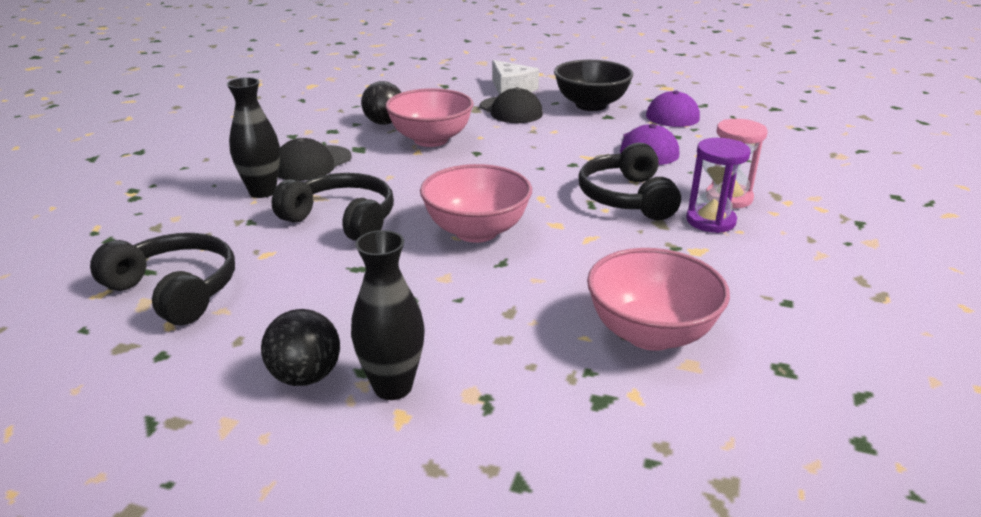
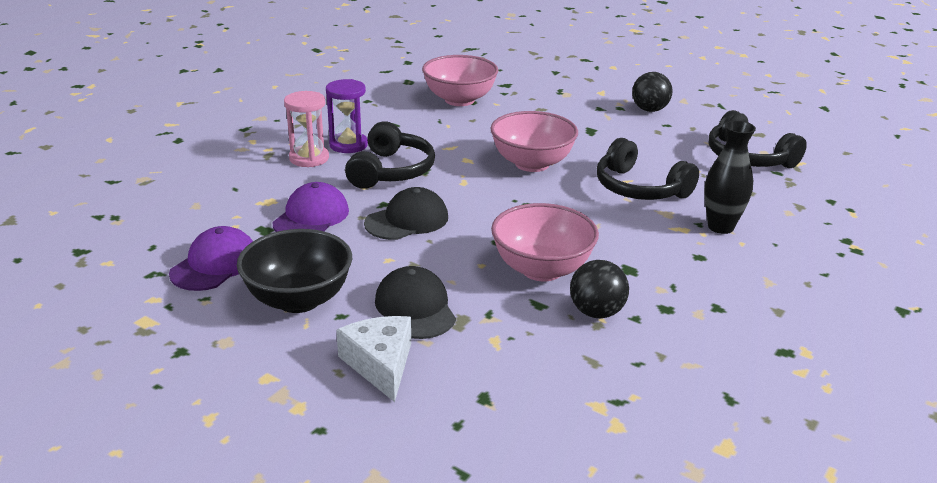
camera: 165 degrees left, 0 degrees up
(312, 163) = (680, 255): black cap -> black cap (407, 220)
(393, 387) = (604, 101): black vase -> none

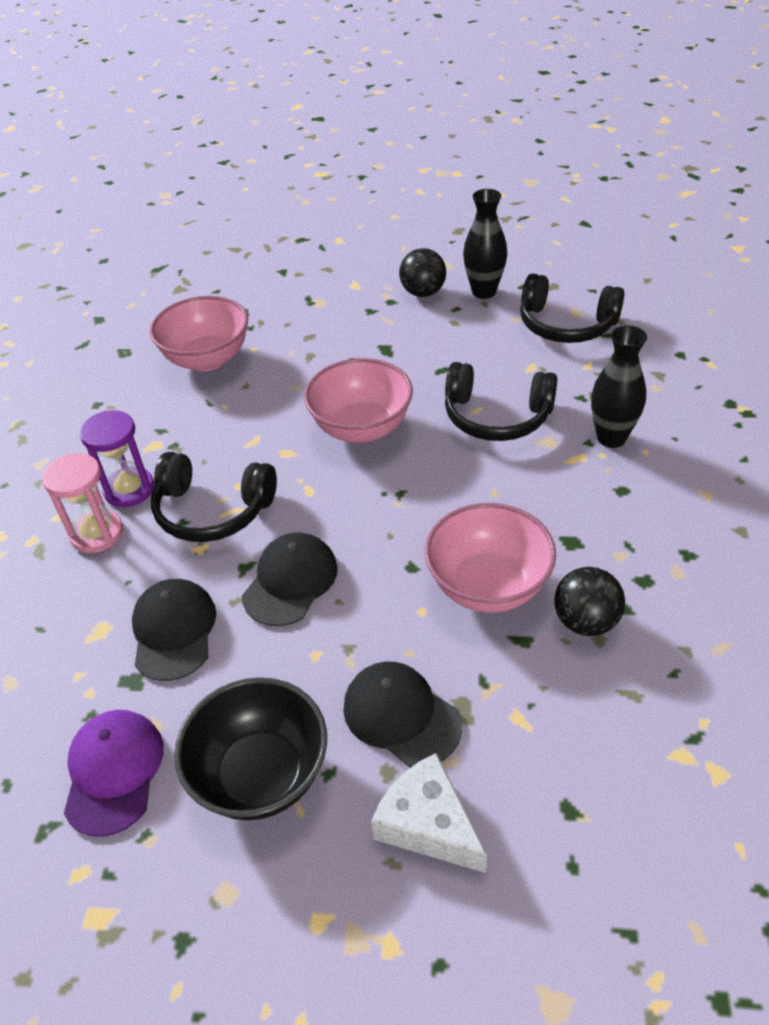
camera: 25 degrees left, 15 degrees up
(311, 217) = (174, 631): purple cap -> black cap
(391, 171) = (212, 510): black headphones -> black headphones turned 120 degrees clockwise
(698, 122) = (484, 292): none -> black vase

